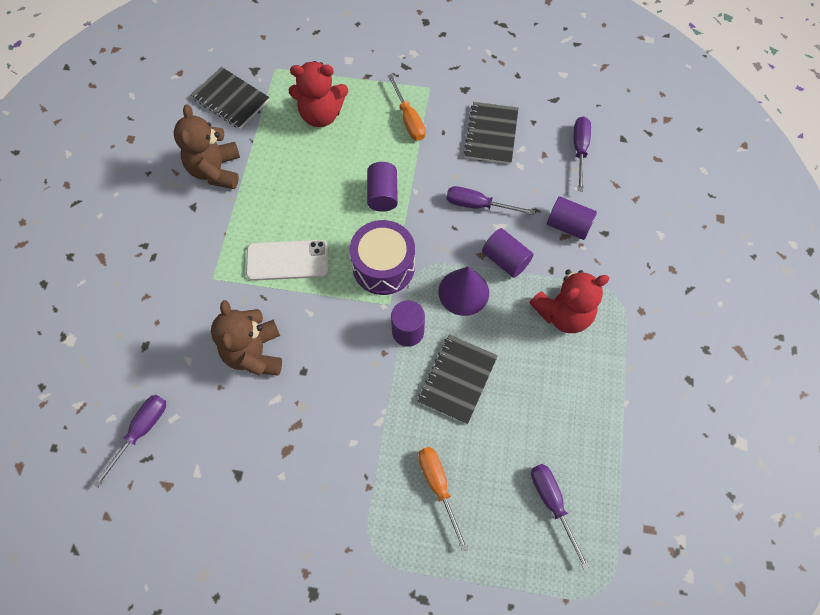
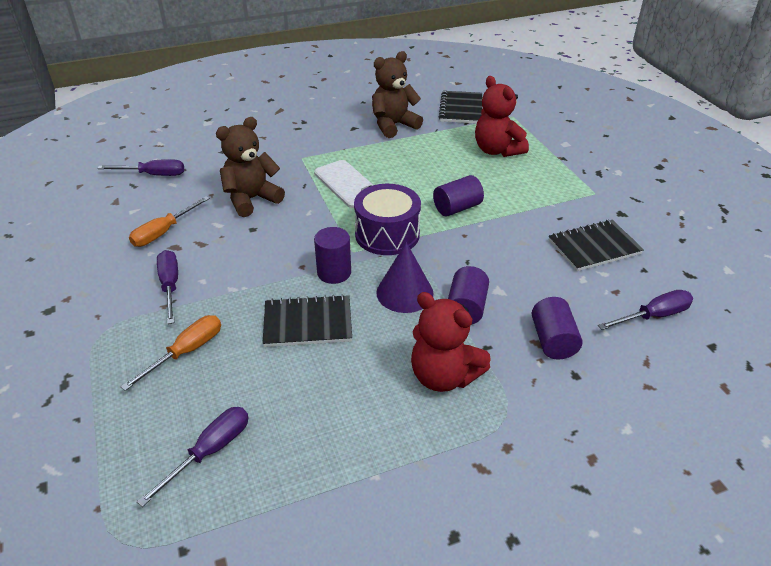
camera: 60 degrees right, 25 degrees down
(408, 119) = (548, 194): orange screwdriver -> orange screwdriver (163, 232)
(478, 205) = (507, 267): purple screwdriver -> purple screwdriver (170, 286)

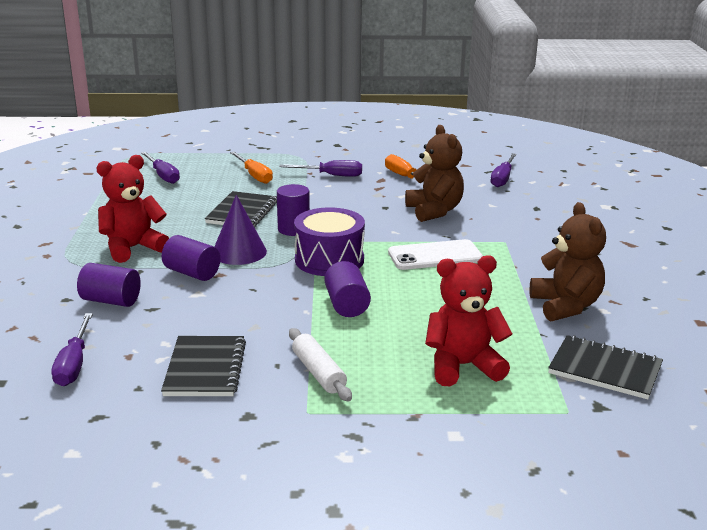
camera: 110 degrees right, 15 degrees down
(553, 199) = (318, 373): none -> white rolling pin

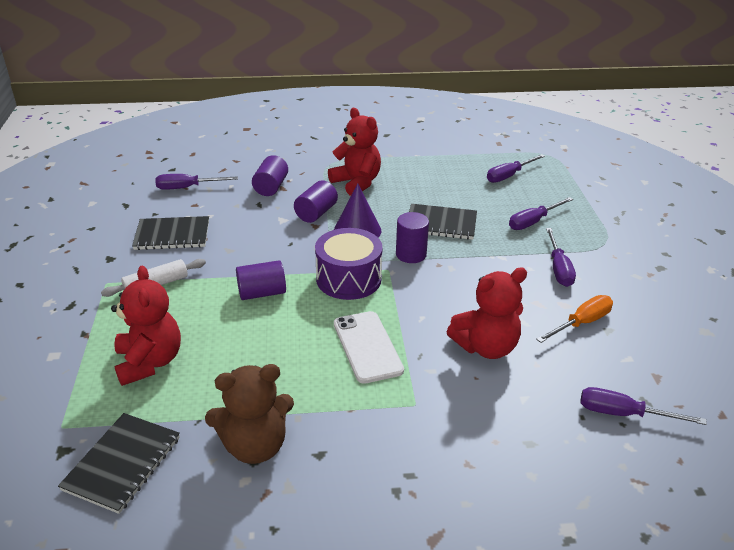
camera: 85 degrees right, 10 degrees up
(254, 176) = (533, 222): orange screwdriver -> purple screwdriver
(434, 211) = (486, 347): brown teddy bear -> red teddy bear

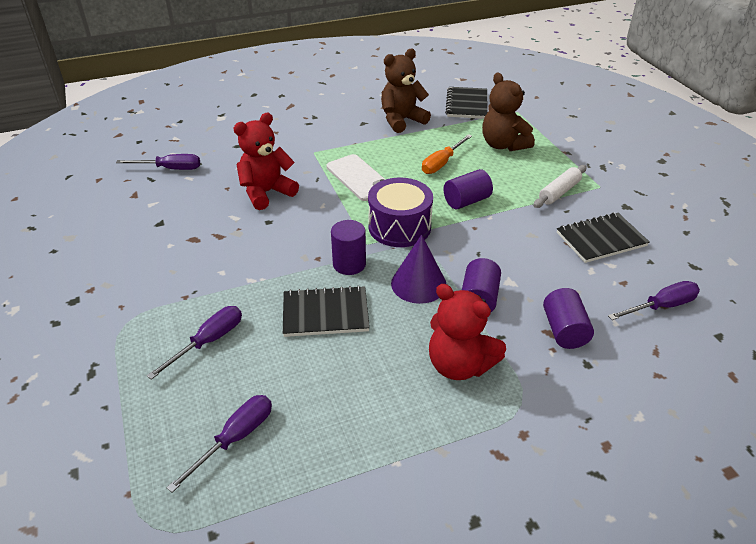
camera: 165 degrees right, 5 degrees up
(149, 362) = (503, 145): red teddy bear -> brown teddy bear
(558, 268) = (190, 277): purple screwdriver -> none
(581, 323) = (182, 225): orange screwdriver -> orange screwdriver (442, 163)

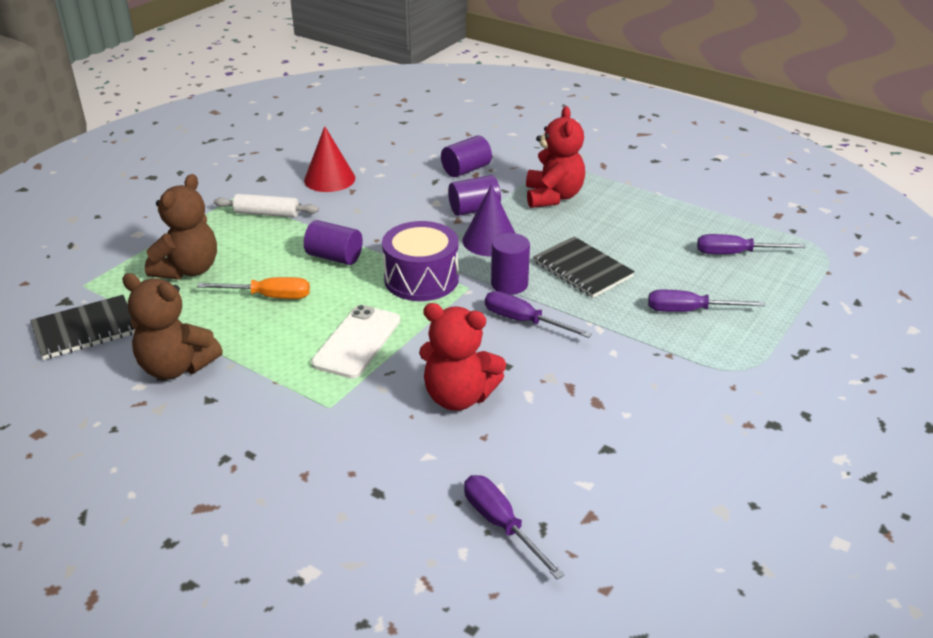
camera: 125 degrees left, 5 degrees down
(601, 239) = (329, 179): black notebook -> red cone
(661, 306) = (394, 143): purple screwdriver -> purple screwdriver (523, 321)

